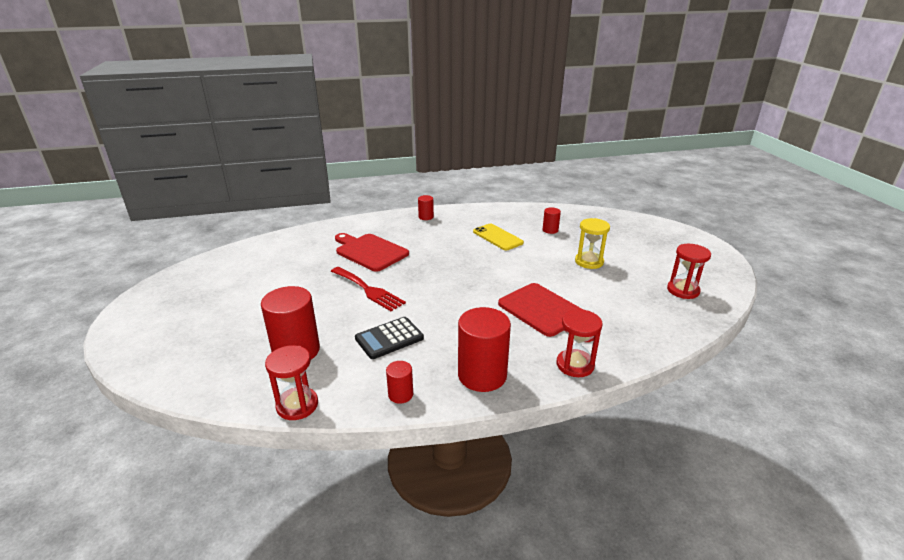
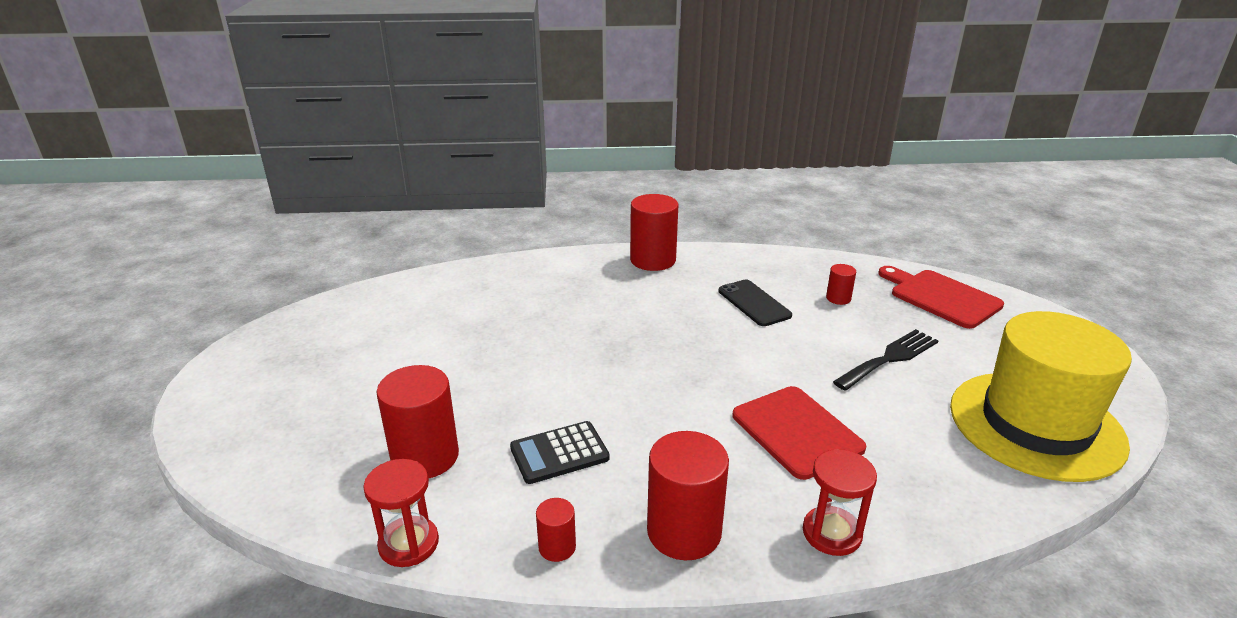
camera: 10 degrees right, 0 degrees up
(368, 290) = (545, 371): red fork -> none
(370, 251) = (560, 309): red cutting board -> red cutting board (941, 297)
(426, 217) = (653, 260): red cylinder -> red cylinder, size x2.04
(497, 237) = (754, 303): yellow phone -> black phone
(589, 262) = (889, 358): yellow hourglass -> black fork
(683, 290) = (1035, 424): red hourglass -> yellow hat

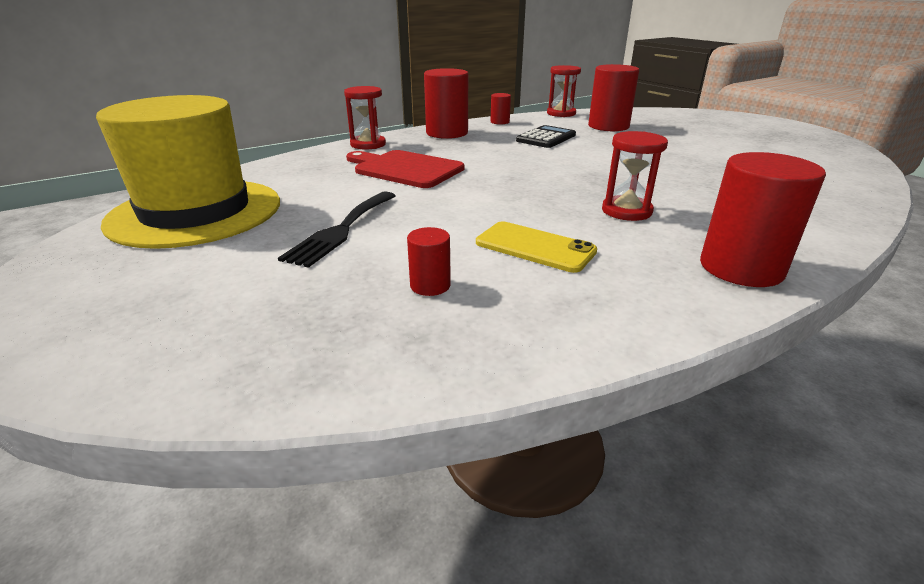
camera: 150 degrees right, 0 degrees up
(652, 311) = (626, 211): none -> red hourglass
(754, 303) = (535, 247): black phone -> yellow phone
(941, 297) = (252, 339): red cutting board -> none

